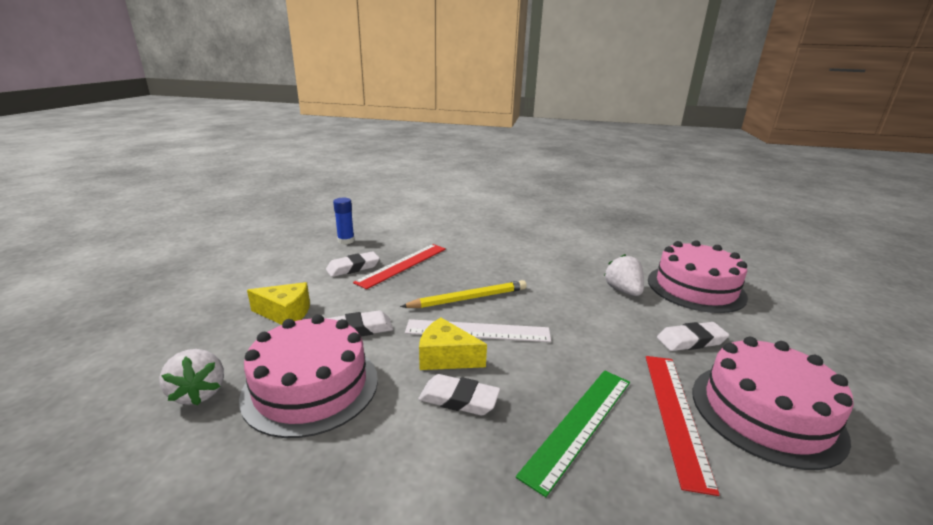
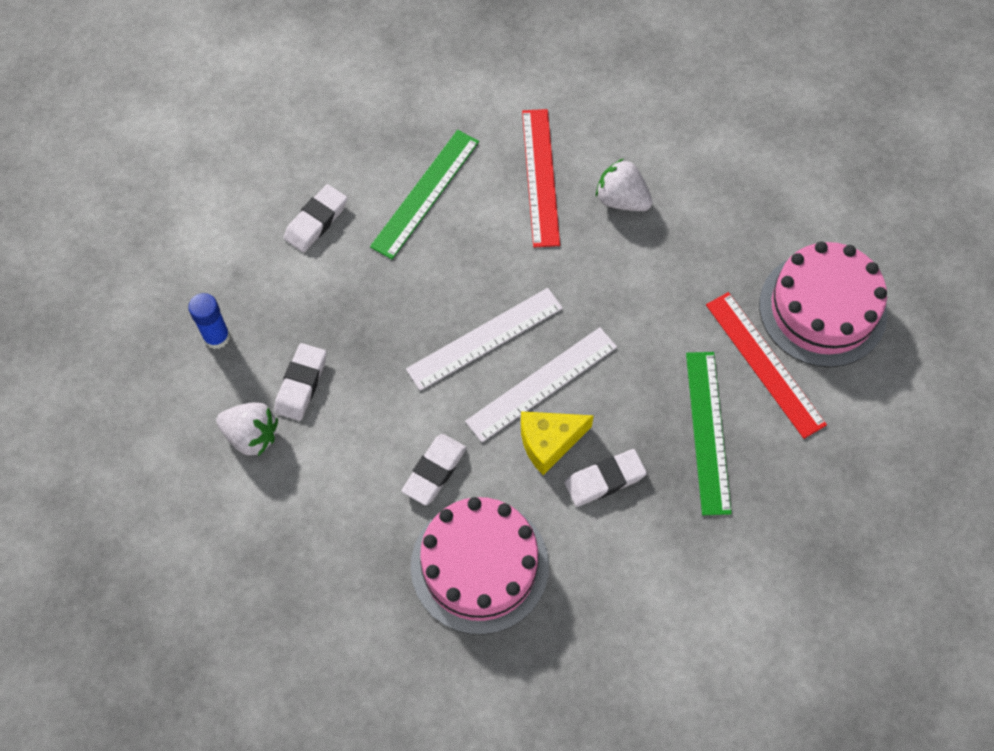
camera: 40 degrees left, 40 degrees up
(199, 393) = (401, 647): white strawberry -> white strawberry (251, 435)
(285, 313) = (335, 512): yellow cheese -> none
(402, 265) = (349, 332): red ruler -> red ruler (540, 177)
(468, 298) = (485, 339): yellow pencil -> white ruler
(506, 246) = (425, 193): none -> green ruler
(691, 341) = (728, 247): white eraser -> white eraser (316, 221)
(695, 288) = (686, 136): pink cake -> none

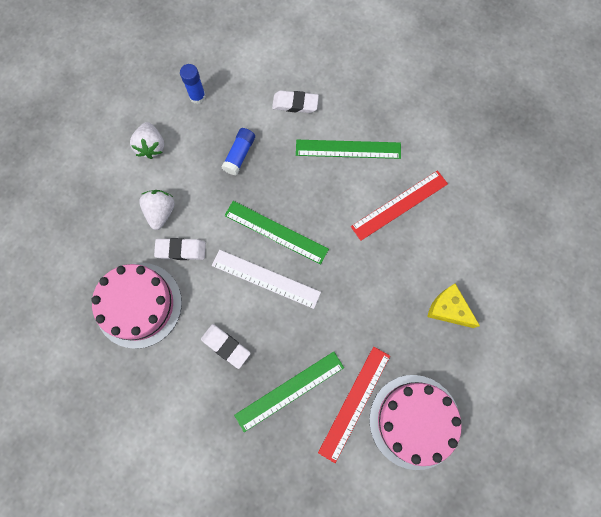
camera: 60 degrees right, 10 degrees up
(301, 384) = (194, 153): white eraser -> none
(344, 327) = (239, 155): none -> blue glue stick
(485, 339) = (276, 232): white ruler -> green ruler
(549, 442) = (232, 302): yellow cheese -> yellow cheese (448, 309)
(621, 199) = (414, 259): white strawberry -> white strawberry (161, 212)

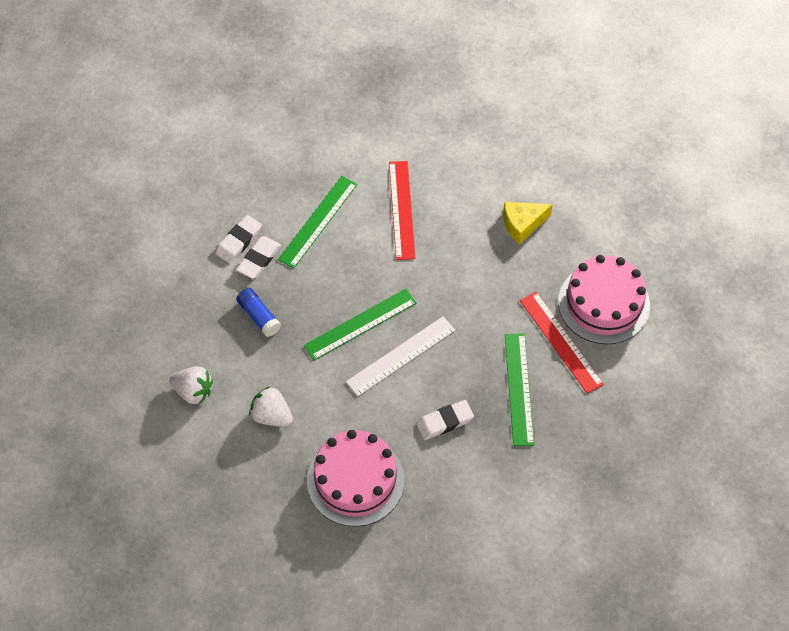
camera: 60 degrees left, 15 degrees down
(181, 250) = (323, 416): white eraser -> white eraser (259, 259)
(197, 96) = (168, 323): blue glue stick -> none

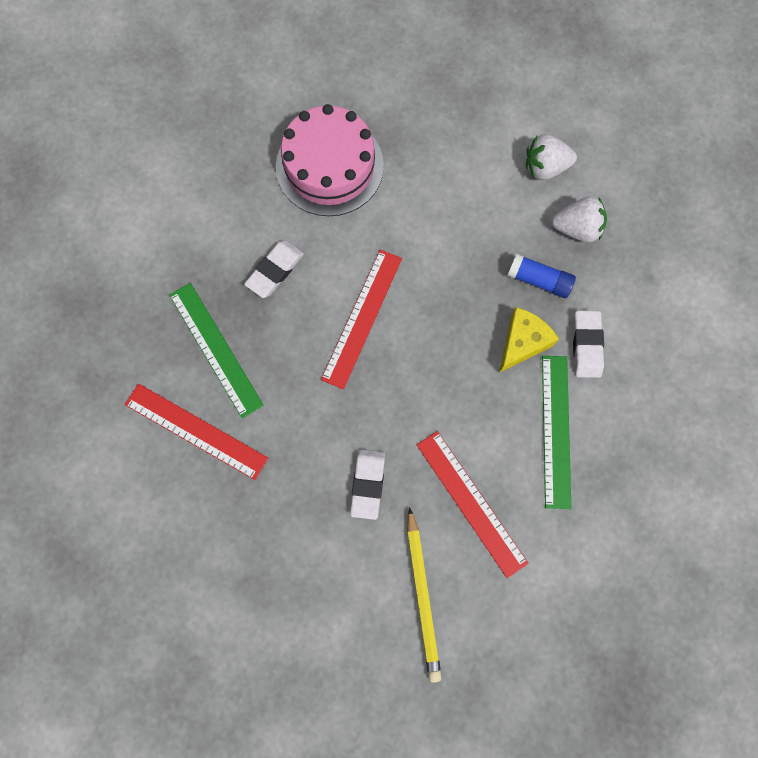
camera: 150 degrees right, 15 degrees up
(239, 241) = (624, 355): white eraser -> white eraser (367, 484)
(271, 415) = (452, 184): white strawberry -> white strawberry (577, 228)
(360, 324) = (427, 330): green ruler -> none
(401, 356) = (362, 318): white ruler -> red ruler
(465, 177) = (422, 596): none -> yellow pencil
(522, 224) = (317, 565): yellow cheese -> yellow cheese (522, 343)
(603, 303) = (168, 509): pink cake -> none

